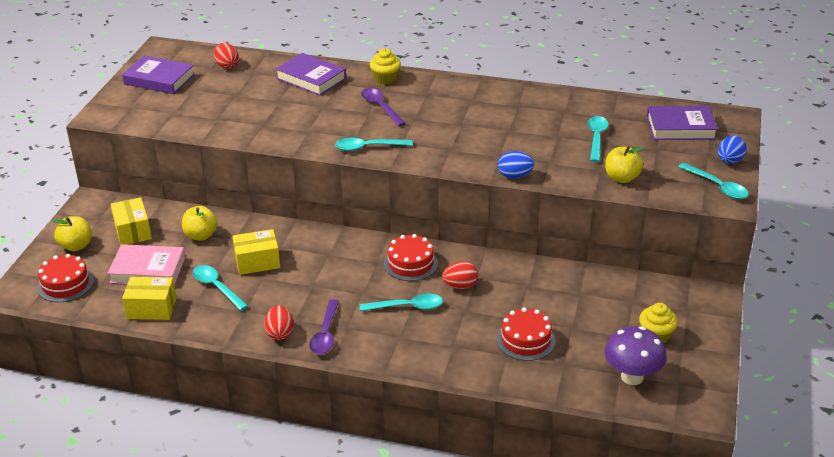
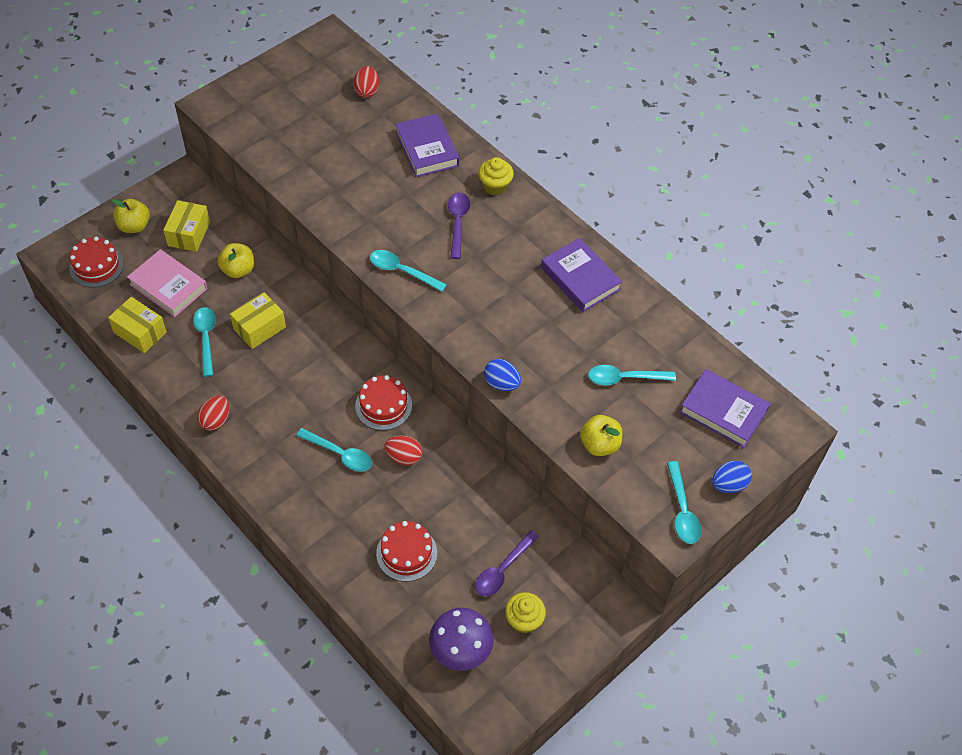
camera: 30 degrees right, 20 degrees up
(159, 79) = (294, 80): purple book -> purple book (580, 278)
(257, 262) = (259, 328): yellow box -> yellow box turned 60 degrees counterclockwise
(325, 334) = (250, 443): purple spoon -> purple spoon (503, 569)
(596, 138) = (624, 378): turquoise spoon -> turquoise spoon turned 135 degrees counterclockwise

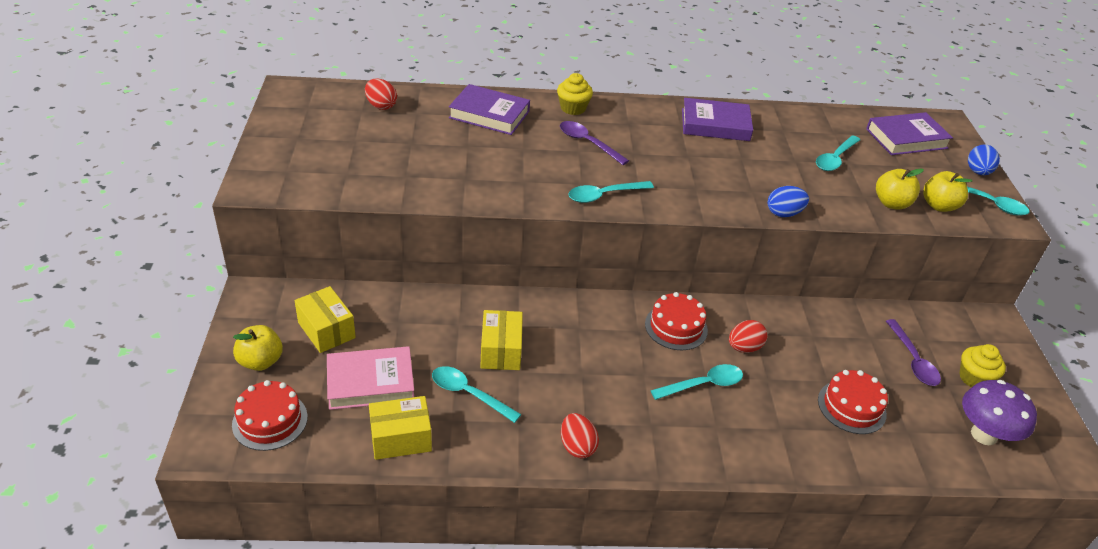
camera: 50 degrees left, 15 degrees down
(238, 270) = (415, 324): yellow apple -> yellow apple (939, 206)

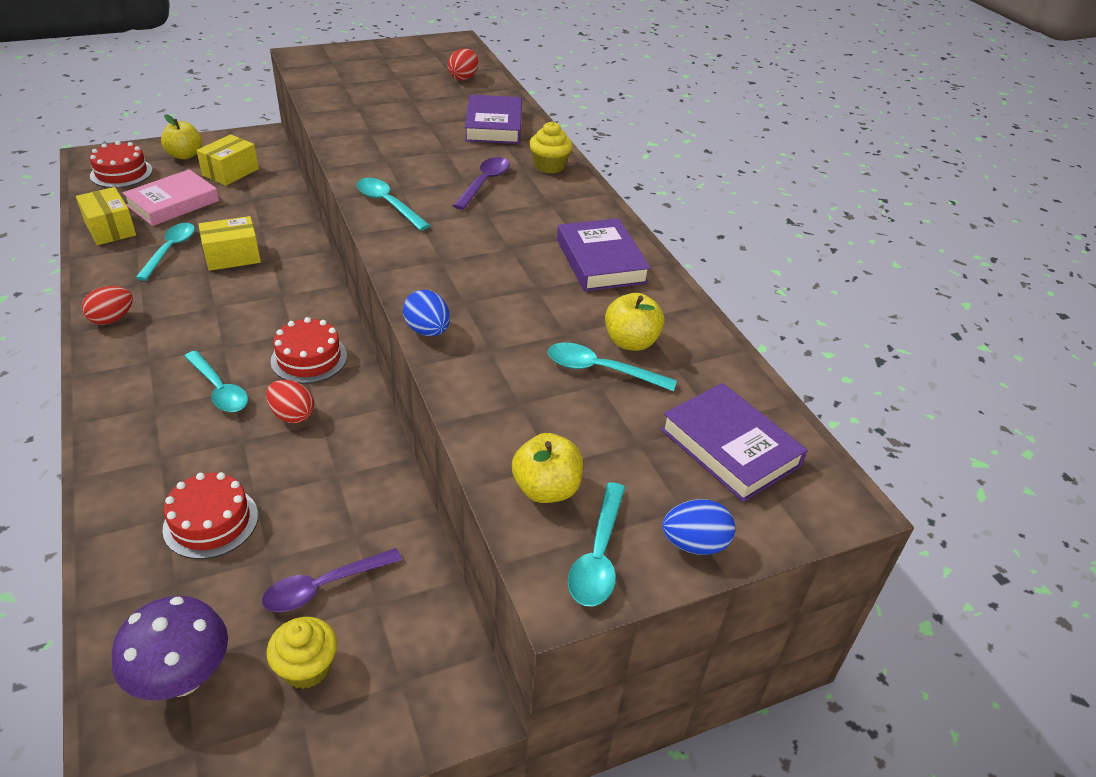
camera: 70 degrees right, 0 degrees up
(370, 382) = (173, 203): pink book -> pink book turned 75 degrees clockwise
(891, 203) = (517, 433): yellow apple -> yellow apple (631, 342)

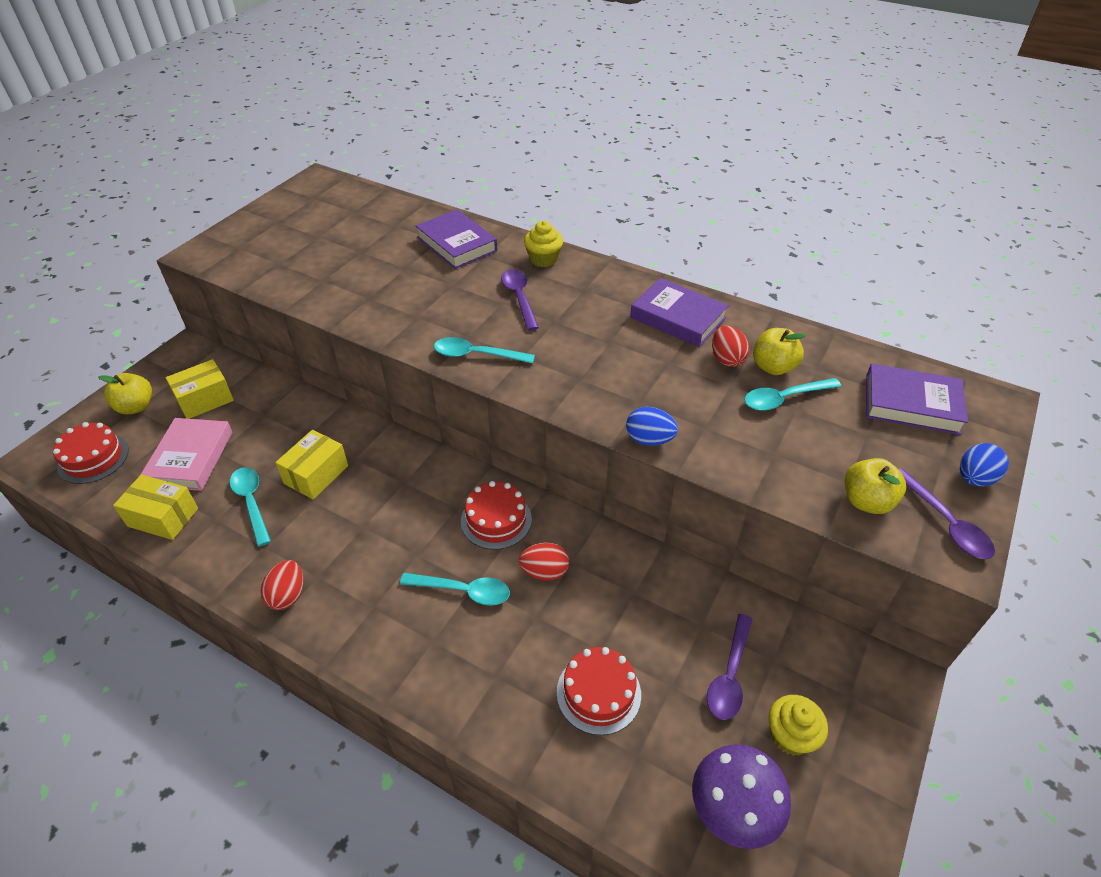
camera: 35 degrees left, 5 degrees up
(230, 172) = (205, 399): yellow box -> yellow box turned 60 degrees clockwise
(463, 78) = (373, 211): red egg -> red egg (726, 359)
(598, 556) = (945, 523): turquoise spoon -> purple spoon

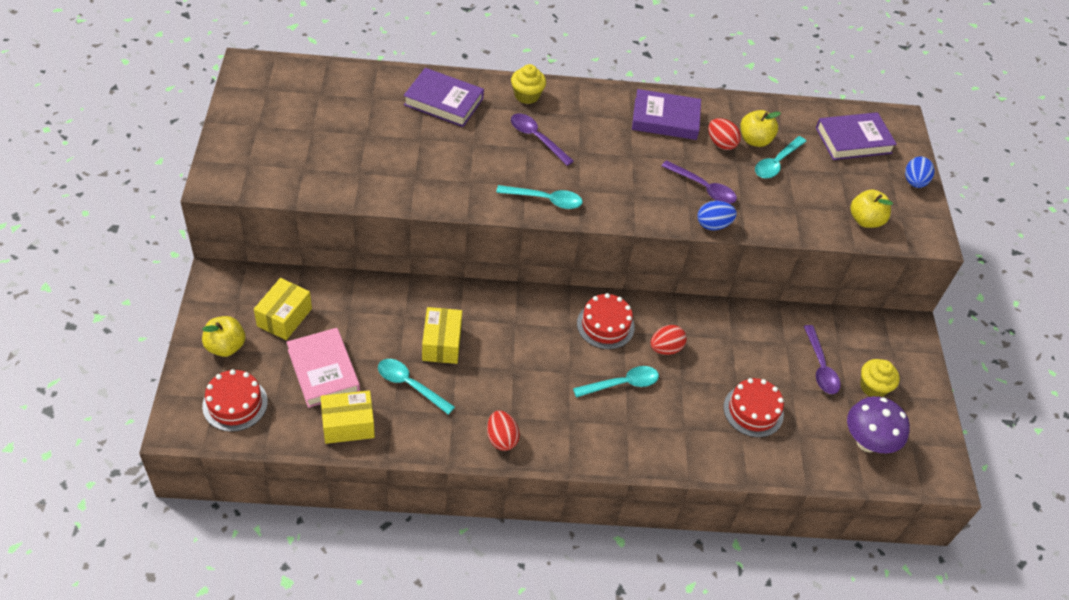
camera: 35 degrees left, 5 degrees up
(476, 355) = (545, 200): turquoise spoon -> turquoise spoon turned 150 degrees counterclockwise
(945, 523) = (913, 218): purple spoon -> purple spoon (703, 188)

